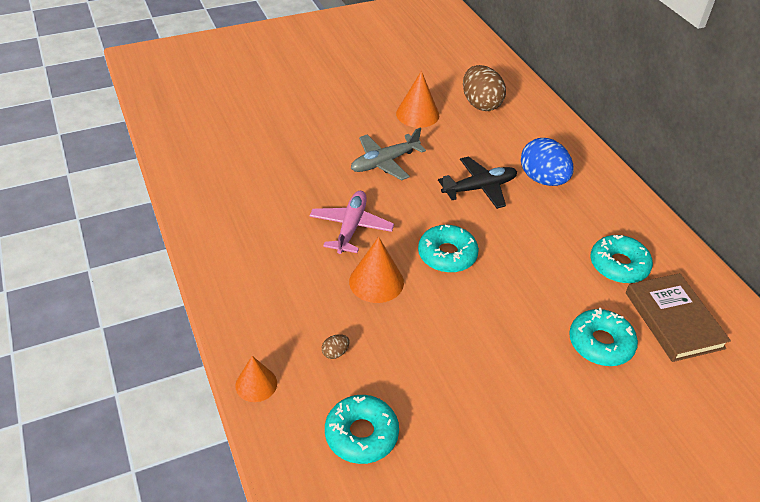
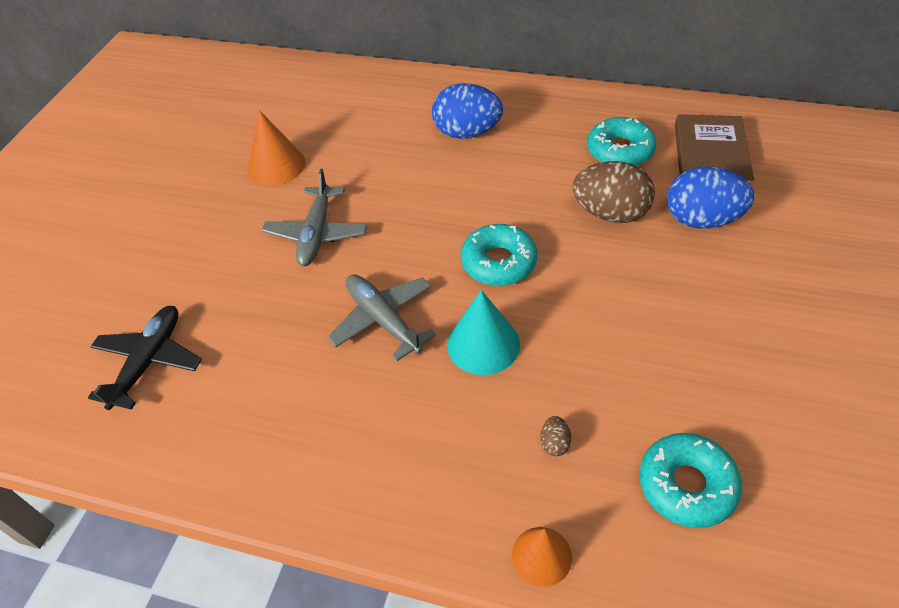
camera: 45 degrees left, 5 degrees up
(351, 227) = (383, 320): pink plane -> grey plane
(376, 282) = (483, 344): orange cone -> turquoise cone
(480, 104) = (319, 112): brown egg -> brown egg (610, 213)
(480, 188) = (432, 183): black plane -> black plane (149, 361)
(600, 343) = (702, 220): turquoise donut -> blue egg
(674, 320) = (710, 157): brown book -> brown book turned 75 degrees clockwise

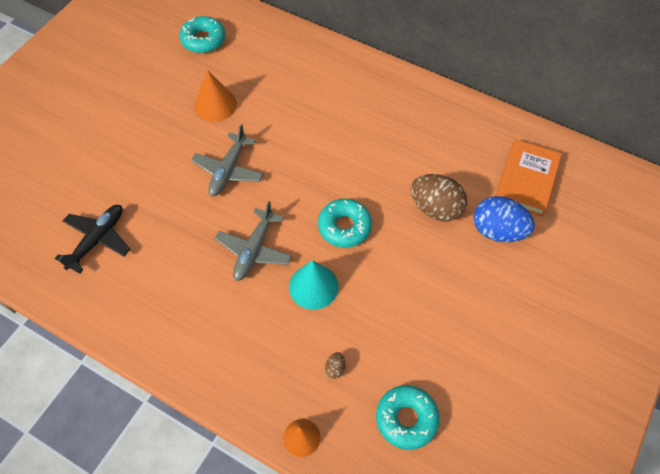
camera: 10 degrees right, 10 degrees up
(383, 320) = (254, 250): grey plane -> grey plane turned 135 degrees counterclockwise
(467, 133) = (358, 112): blue egg -> none
(620, 151) = (463, 157): turquoise donut -> turquoise donut (203, 40)
(710, 157) = (526, 180): brown book -> orange book

